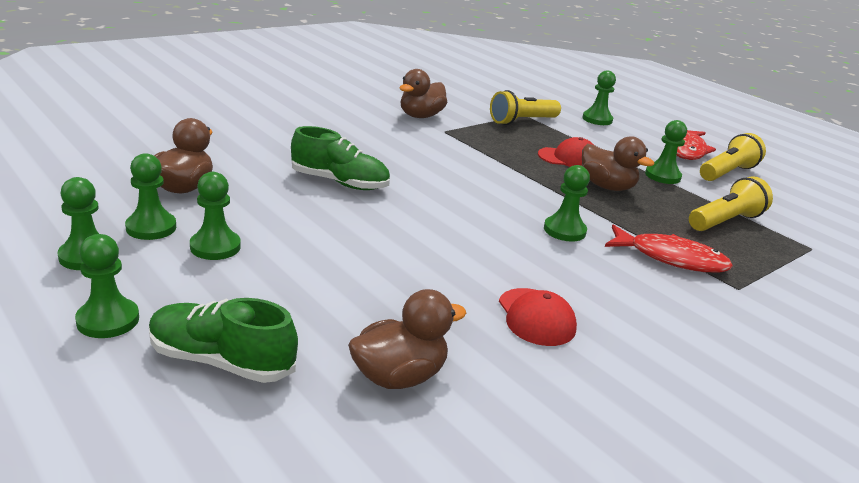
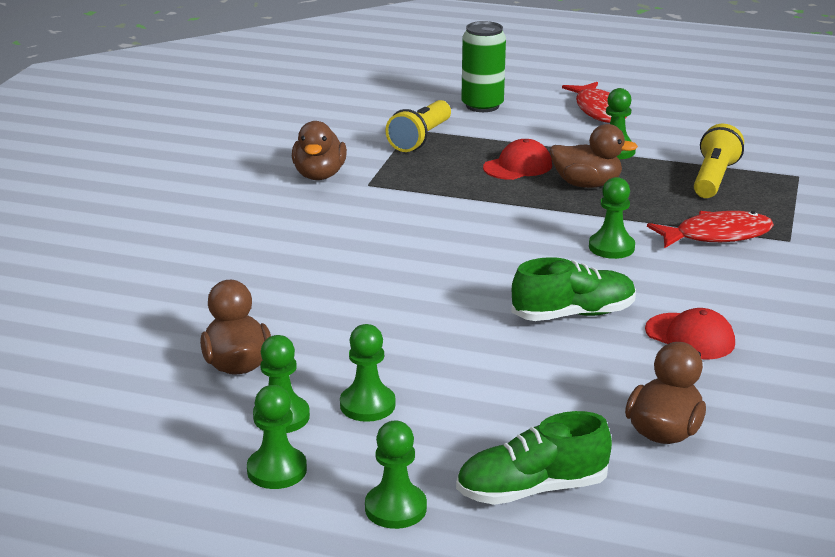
camera: 30 degrees left, 0 degrees up
(340, 182) = (365, 289): green shoe -> green shoe (573, 314)
(597, 119) = (482, 106): green pawn -> green can
(727, 173) = (659, 123): yellow flashlight -> none

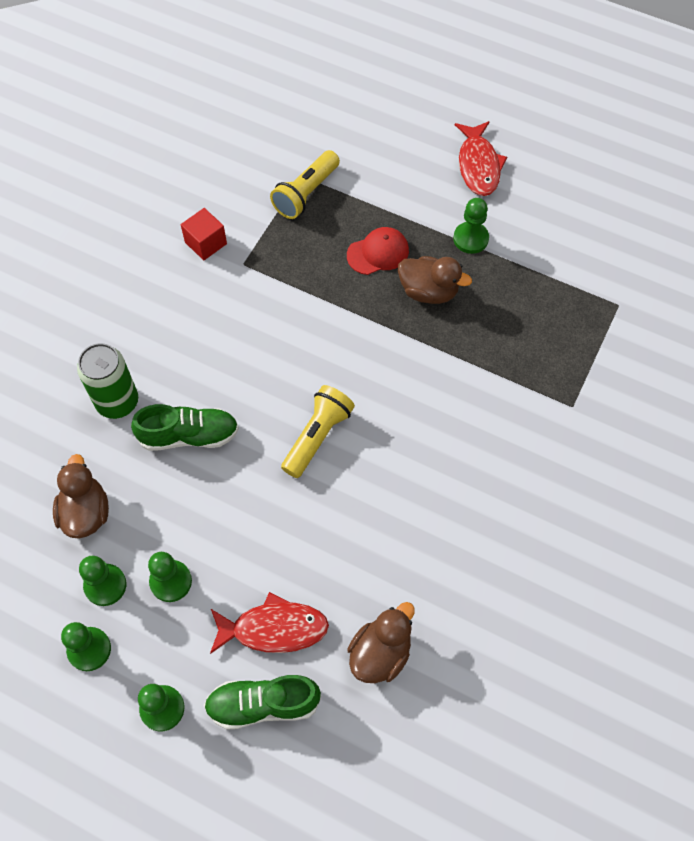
camera: 10 degrees right, 35 degrees up
(319, 175) = (206, 243): brown duck -> red cube
(482, 106) = (375, 142): green can -> green can (117, 402)
(573, 314) = (358, 487): green shoe -> green shoe (189, 435)
(611, 247) = (419, 394): green pawn -> none
(690, 337) = (441, 533): red cap -> none
(714, 178) = (542, 298): yellow flashlight -> yellow flashlight (317, 436)
(717, 235) = (513, 389): red fish -> red fish (274, 628)

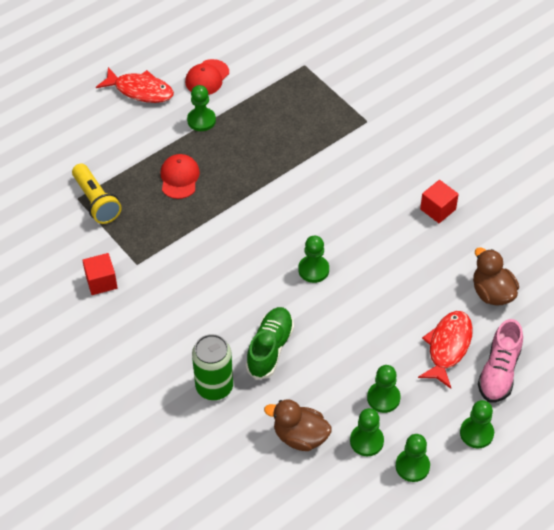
camera: 65 degrees left, 10 degrees down
(263, 704) = (499, 372): green shoe -> pink shoe
(317, 436) = (313, 270): yellow flashlight -> green pawn
(428, 291) = (231, 161): brown duck -> none
(479, 539) = (438, 209): none -> red cube
(536, 218) = (207, 78): none -> red cap

